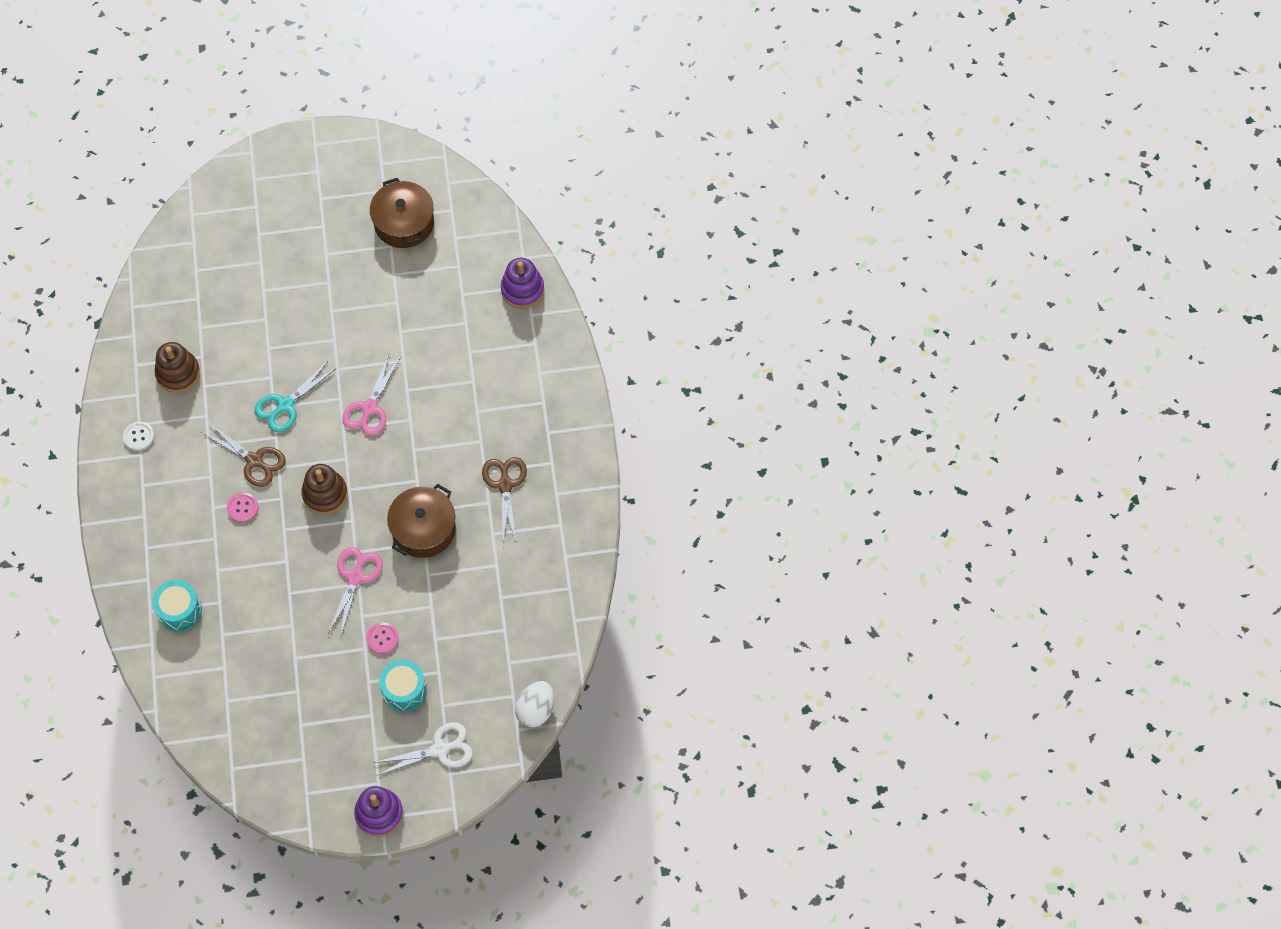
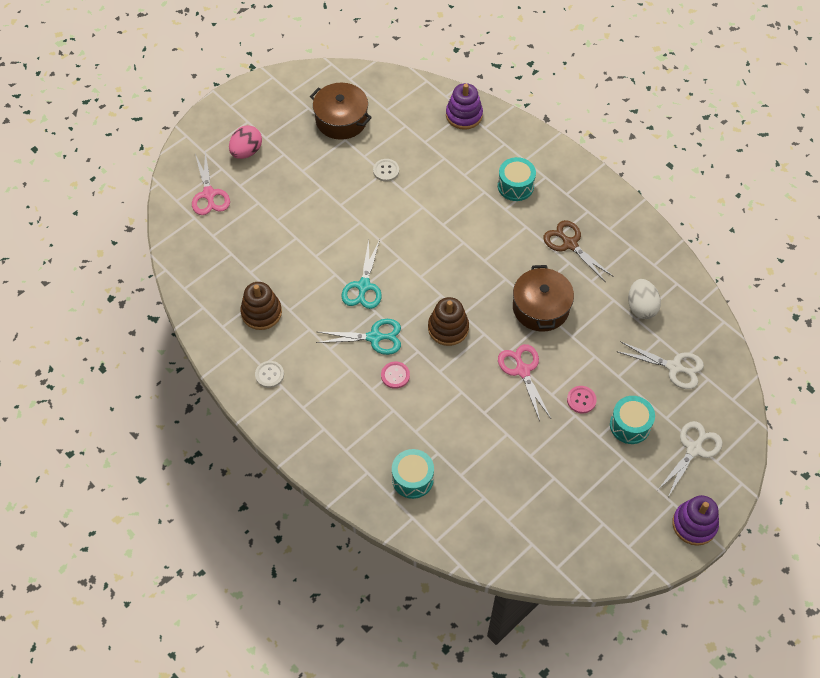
camera: 35 degrees left, 5 degrees down
(254, 460) = (374, 337): brown scissors -> turquoise scissors
(291, 203) = (246, 151): none -> pink egg
(370, 408) = (427, 251): pink scissors -> pink scissors (209, 194)
(401, 302) = (386, 171): none -> white button
(492, 664) = (674, 367): none -> white scissors
(506, 394) = (515, 186): none -> turquoise drum
(535, 710) = (732, 378): white egg -> white egg (641, 307)

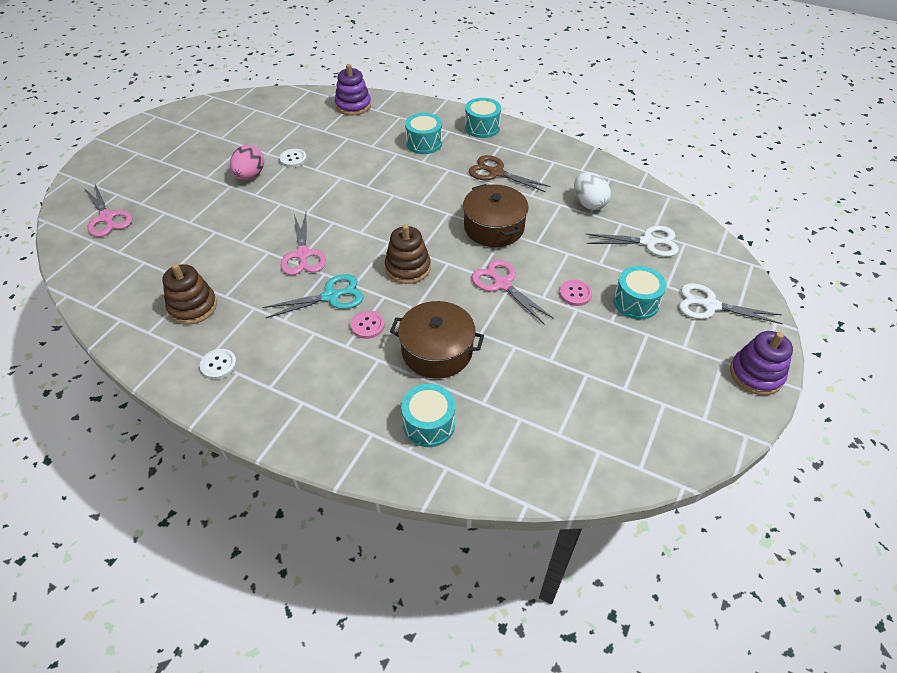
camera: 20 degrees left, 10 degrees down
(246, 151) = (141, 175): pink egg -> pink egg (250, 175)
(341, 120) = (235, 132): brown pot -> brown pot (437, 351)
(363, 286) = (303, 254): turquoise scissors -> pink scissors
(580, 181) = (482, 127): none -> turquoise drum
(693, 449) = (710, 305): white scissors -> white scissors turned 90 degrees counterclockwise

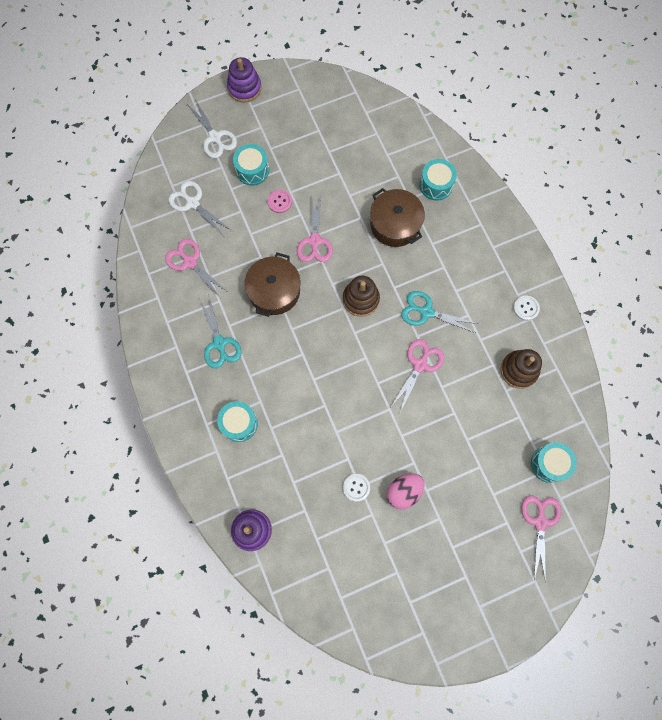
camera: 140 degrees left, 25 degrees up
(367, 325) = (420, 272): pink button -> none
(482, 127) = (176, 406): turquoise drum -> turquoise drum (549, 464)
(496, 173) = (219, 343): brown scissors -> turquoise scissors
(589, 203) = (190, 262): white egg -> pink scissors

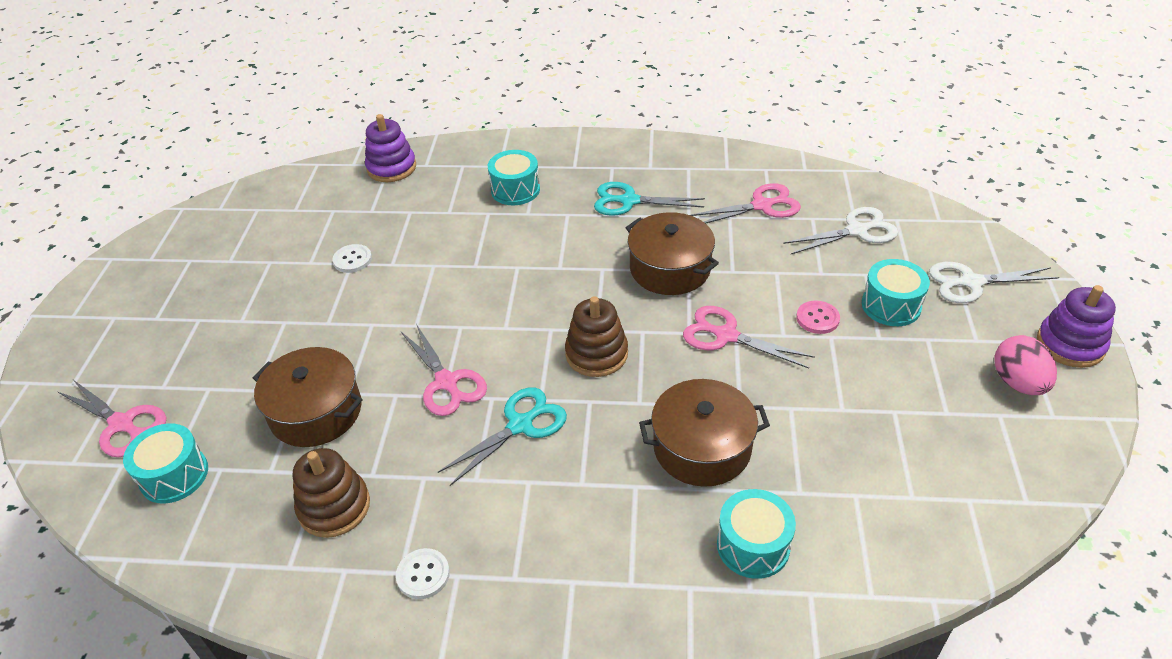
camera: 120 degrees right, 30 degrees down
(403, 491) = (305, 299): pink egg -> pink egg (1018, 383)
(474, 421) = (316, 412): none -> brown pot

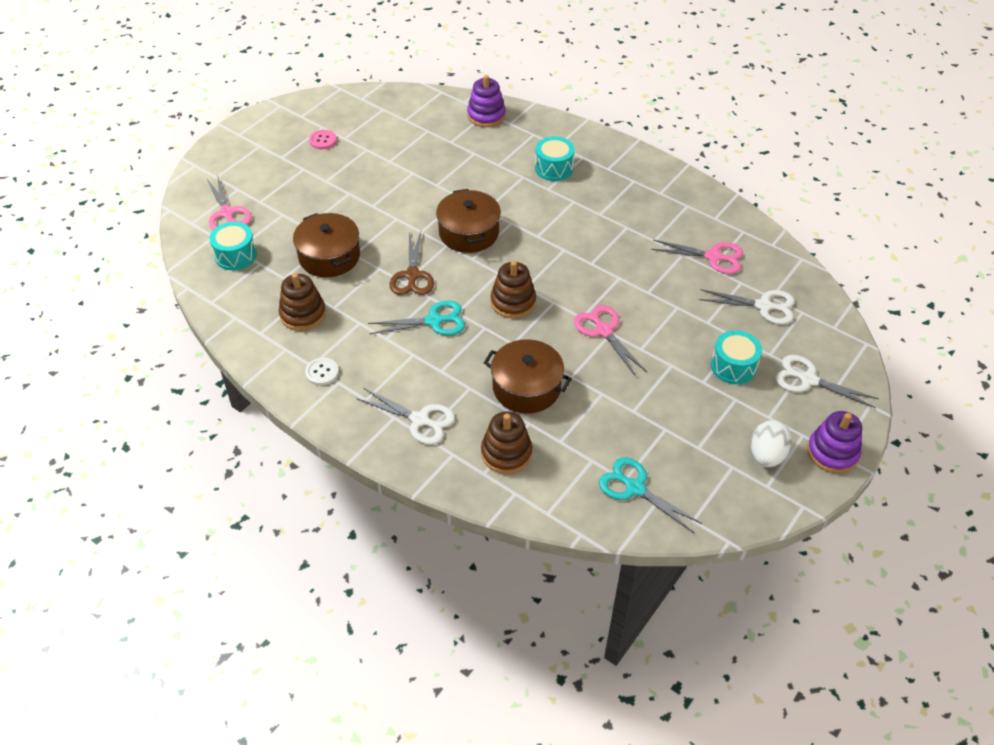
camera: 30 degrees right, 5 degrees up
(352, 260) = (415, 171): white button -> none
(446, 382) = (412, 275): pink scissors -> brown scissors
(608, 565) = (419, 420): none -> white scissors
(629, 201) = (623, 211): turquoise scissors -> turquoise scissors (635, 488)
(670, 269) = (608, 270): brown pot -> brown pot (469, 233)
(753, 545) = (506, 453): turquoise drum -> brown stacking toy
(817, 318) = (674, 350): pink button -> pink button (323, 140)
(1018, 383) = (767, 455): pink egg -> white egg

